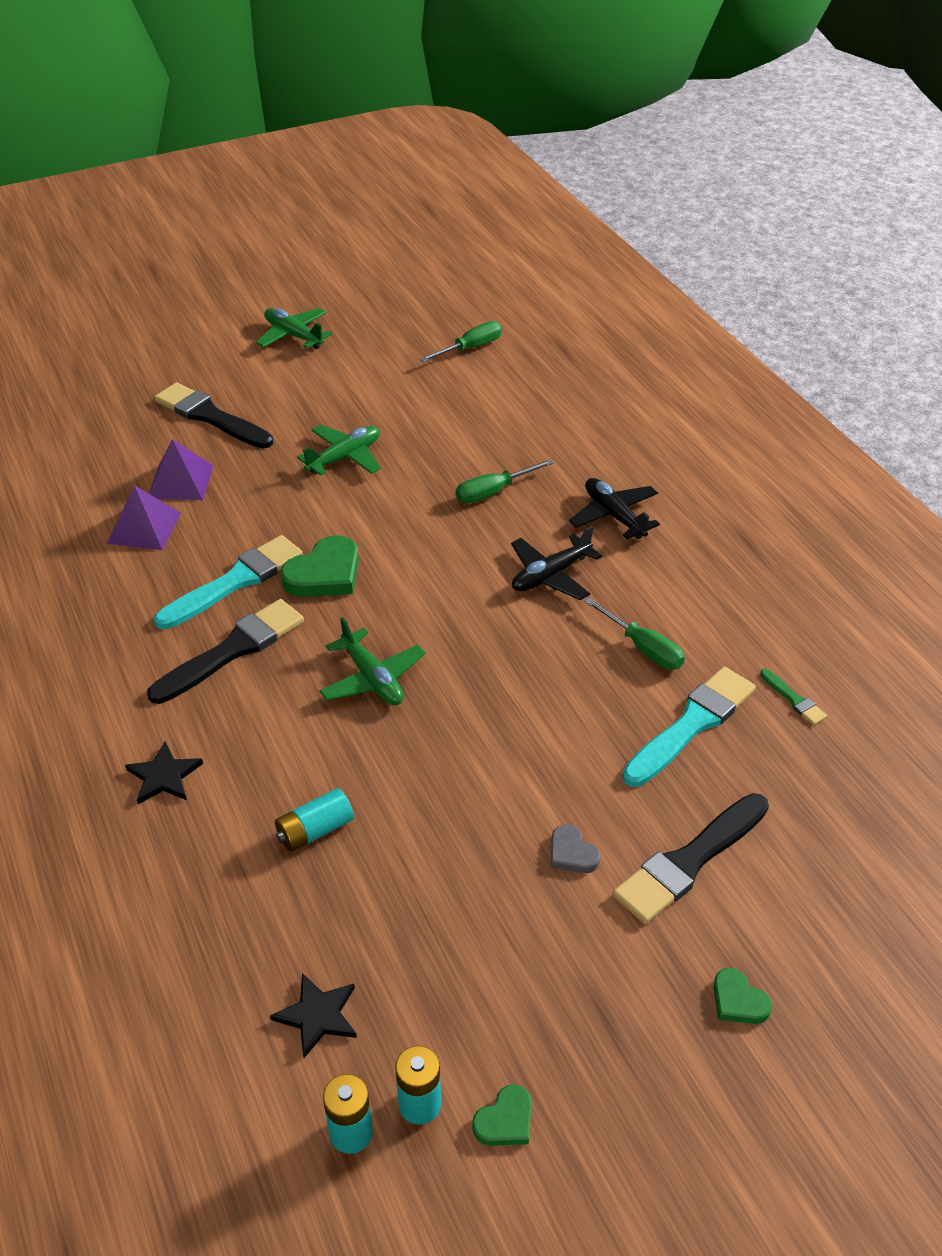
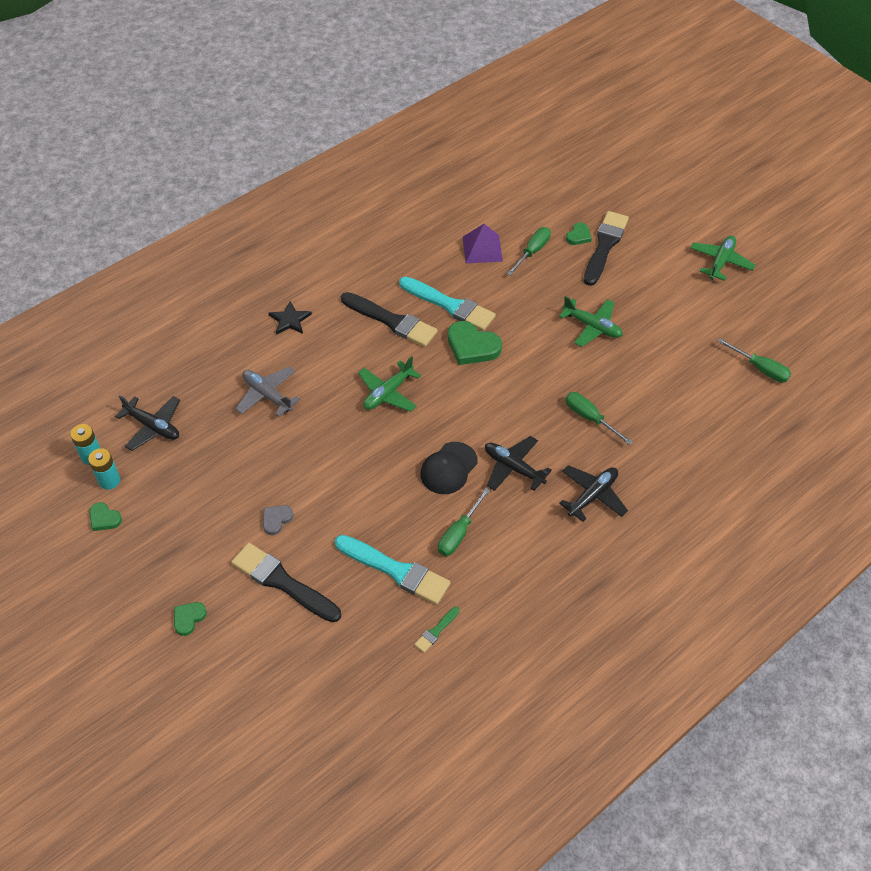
camera: 75 degrees right, 10 degrees up
(178, 434) = (578, 236): none -> green heart
(180, 481) = (532, 251): purple pyramid -> green screwdriver
(315, 830) = (267, 395): turquoise battery -> grey plane
(318, 1015) = (153, 426): black star -> black plane
(532, 638) = (448, 468): none -> black cap

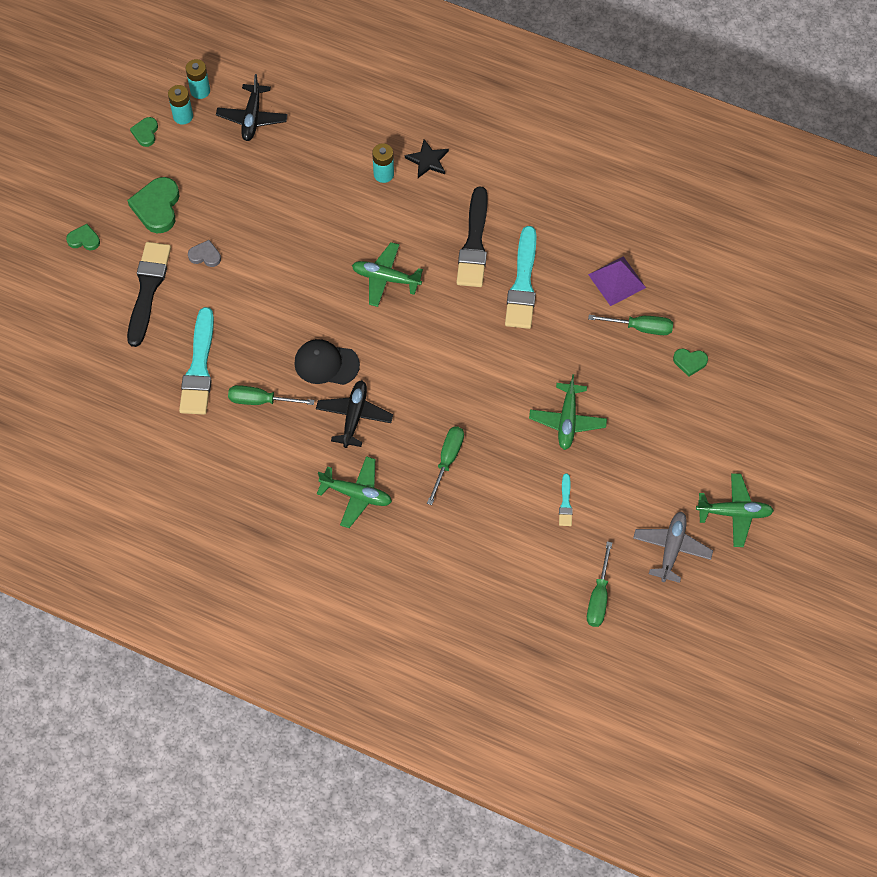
camera: 65 degrees right, 10 degrees up
(267, 395) = (331, 185): grey plane -> grey plane (671, 549)
(282, 354) = (383, 174): none -> turquoise battery
(436, 631) = (155, 423): green brush -> none
(472, 346) = (481, 324): green heart -> green heart (157, 207)
(592, 496) = (356, 494): black plane -> green plane
(604, 246) = (690, 392): black brush -> none
(667, 357) = (565, 503): none -> turquoise brush

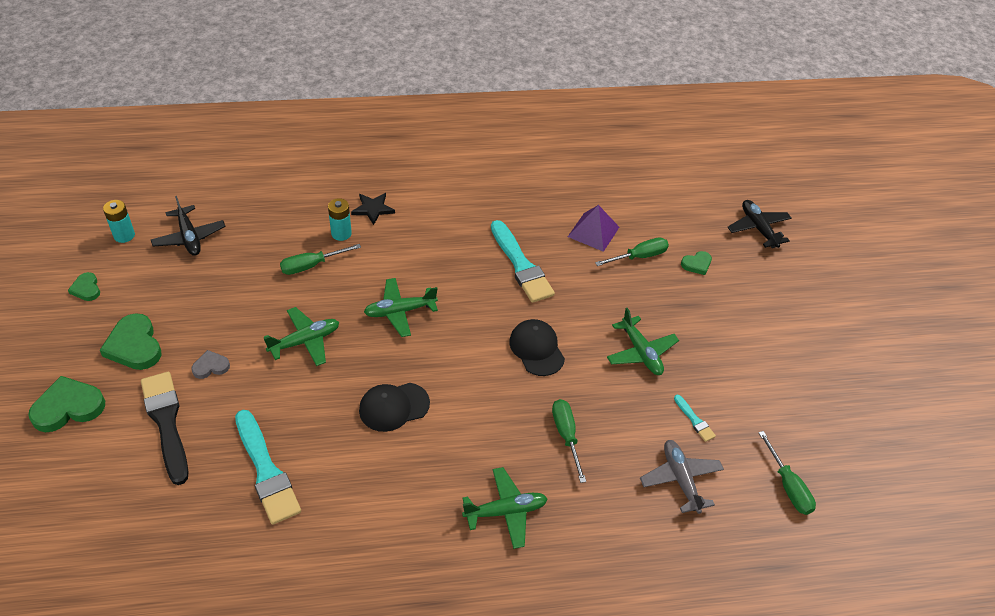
camera: 35 degrees left, 15 degrees down
(84, 239) = (68, 407): green heart -> green heart, size x1.83
(183, 116) = (118, 261): turquoise battery -> none
(261, 400) = (351, 471): green screwdriver -> green screwdriver (311, 265)
(354, 416) = (453, 440): black plane -> black plane (758, 228)
(474, 243) = (457, 253): black brush -> none
(478, 372) = (536, 349): none -> black cap
(671, 549) = (808, 412): grey plane -> grey plane (680, 479)
(734, 513) = (828, 359): green plane -> green plane (305, 341)

